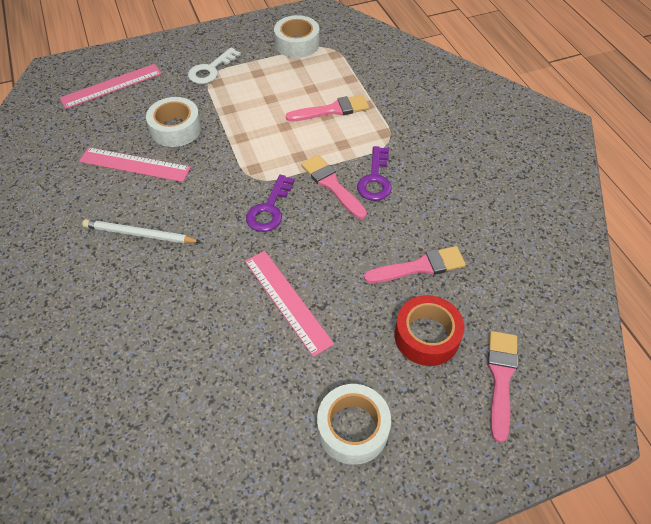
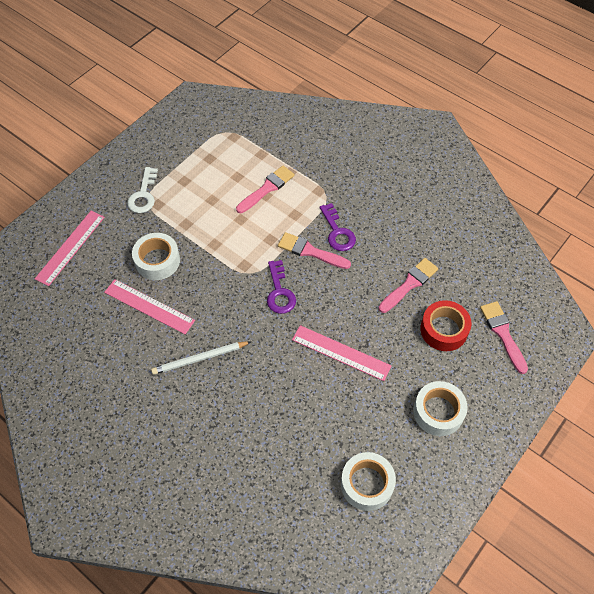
camera: 30 degrees left, 5 degrees up
(135, 164) = (149, 306): pink ruler -> pink ruler turned 45 degrees clockwise
(297, 44) = (196, 139): white tape -> white tape (367, 484)

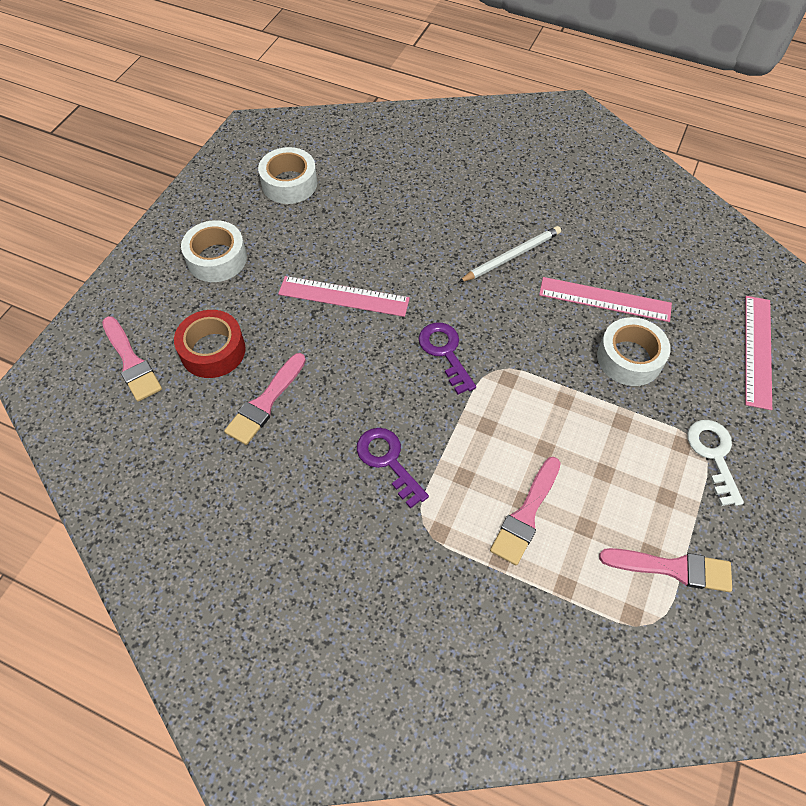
camera: 165 degrees right, 0 degrees up
(310, 251) = (421, 420): pink brush -> pink brush (673, 568)

